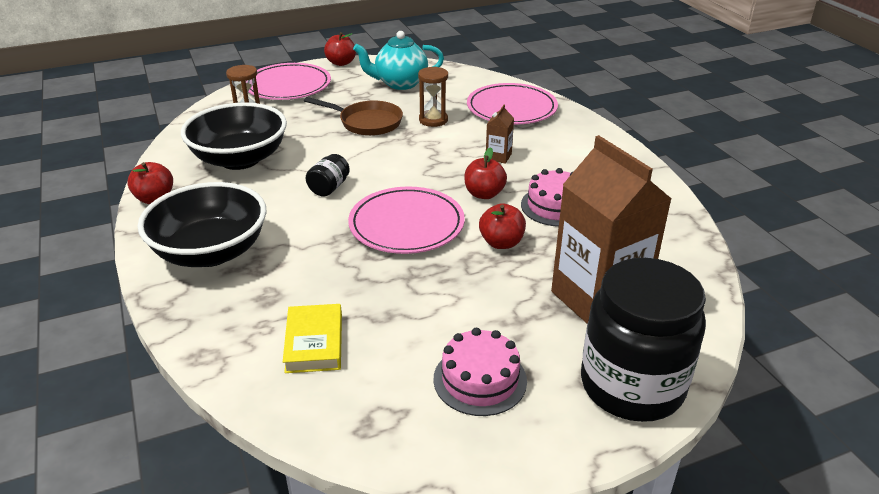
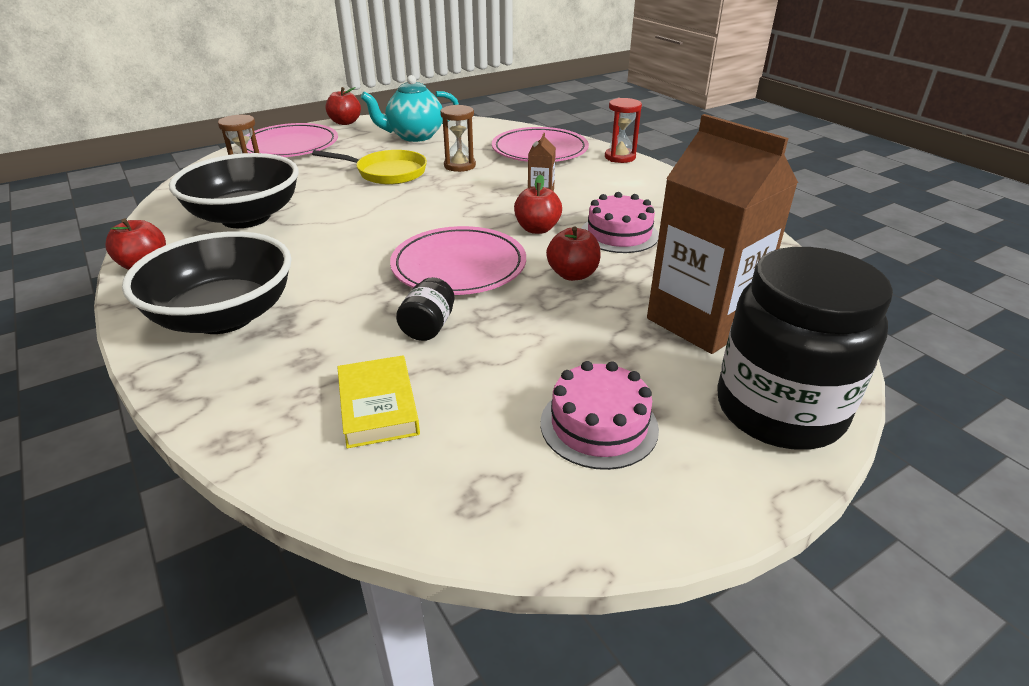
camera: 10 degrees left, 0 degrees up
(329, 188) = (358, 237): black jar -> black jar (428, 327)
(367, 122) = (387, 173): brown pan -> yellow pan
(585, 122) = (620, 157): none -> red hourglass

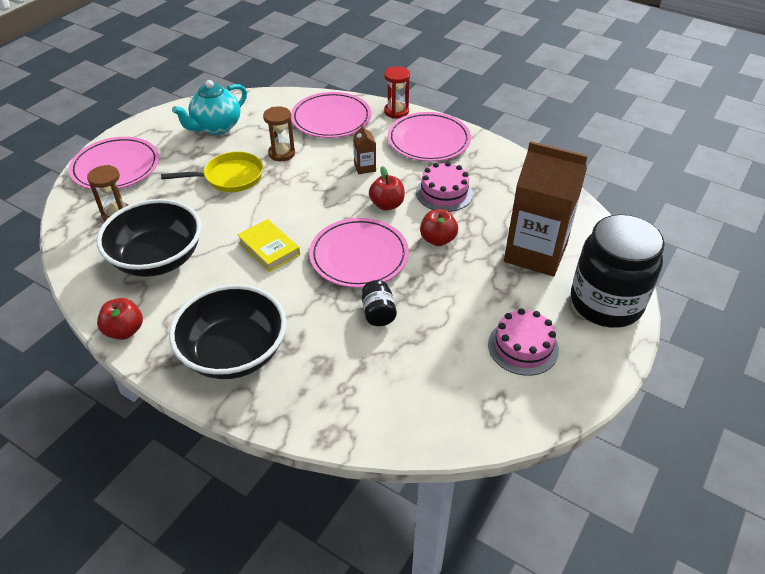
camera: 25 degrees left, 10 degrees up
(345, 122) = (139, 124): red apple -> none
(378, 406) = (395, 381): yellow book -> yellow book (269, 248)
(638, 186) = (428, 140): none -> pink plate

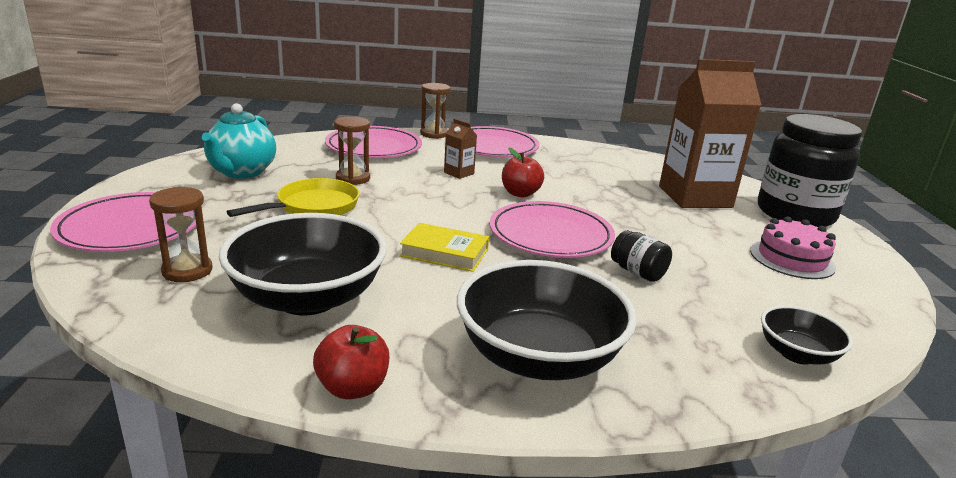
camera: 35 degrees left, 20 degrees down
(396, 111) = (434, 134): red hourglass -> brown hourglass
(396, 422) = (797, 354): none -> black bowl
(438, 239) = (604, 206): red apple -> none
(444, 193) = (560, 176): pink cake -> none

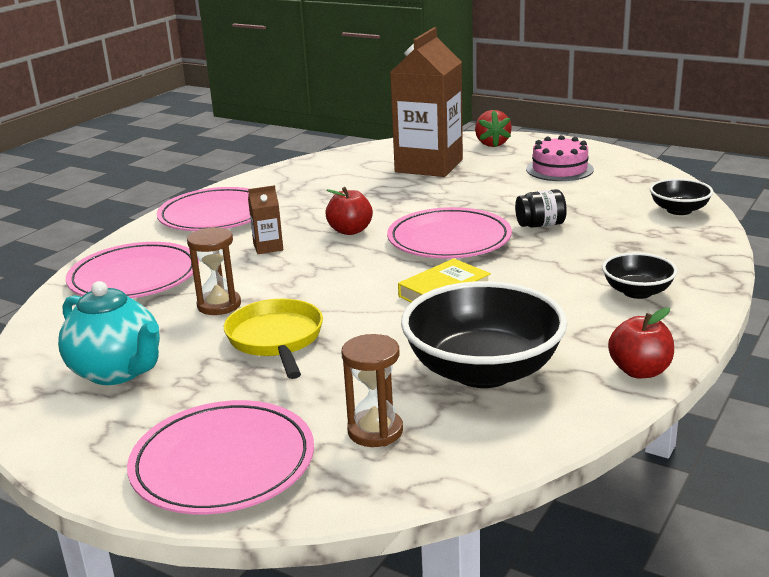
camera: 55 degrees left, 0 degrees up
(434, 134) = (135, 236): brown hourglass -> none
(538, 357) = (637, 292): black bowl -> black bowl, size x0.51
(795, 214) = (492, 144): black jar -> red strawberry

